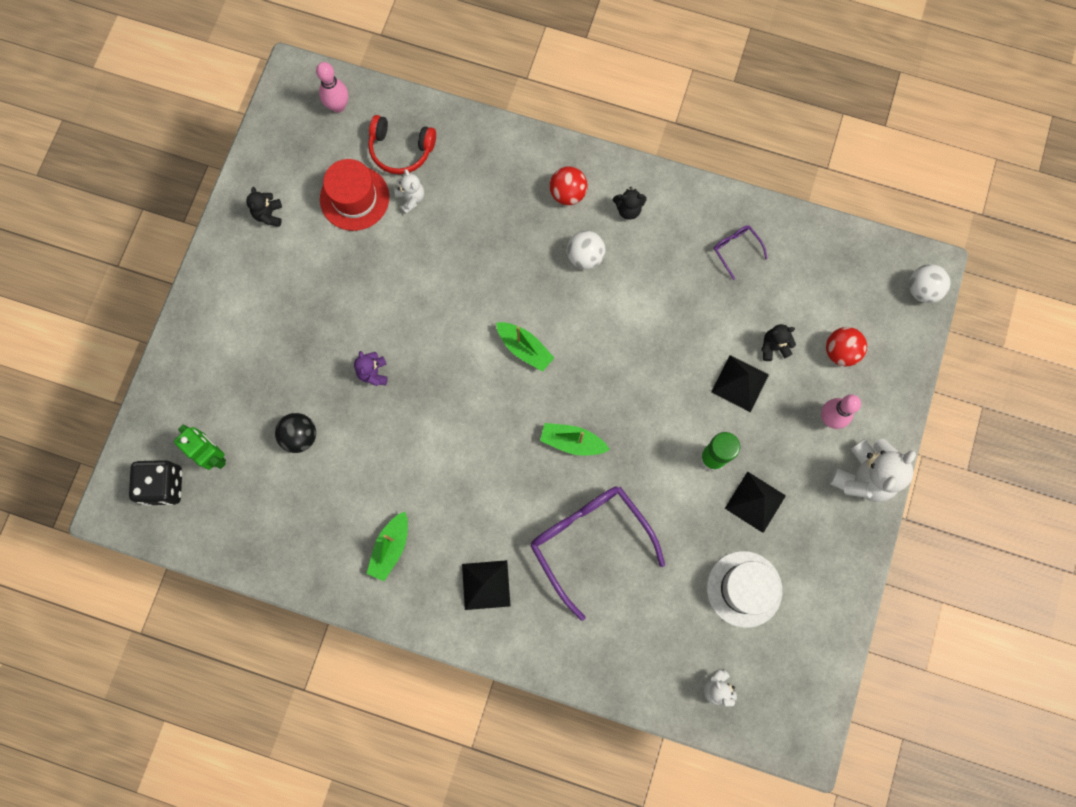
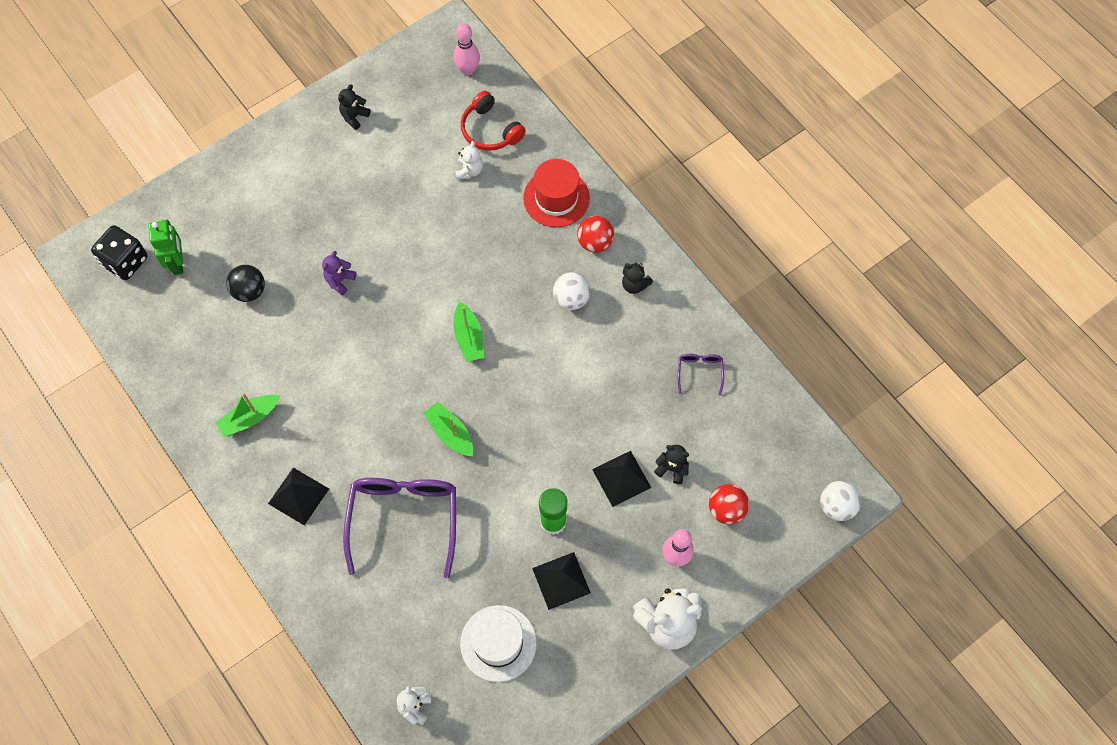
camera: 35 degrees right, 10 degrees down
(354, 198) = (427, 144): red hat -> red hat (556, 198)

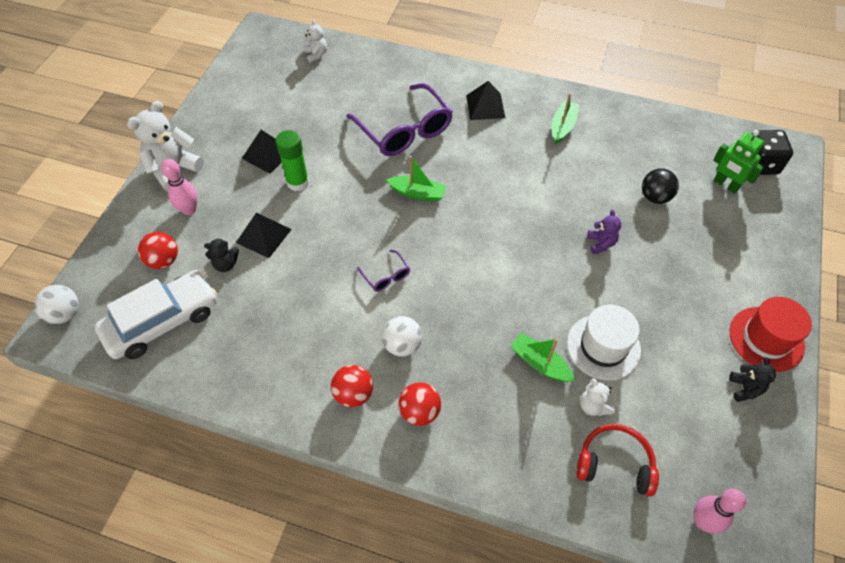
camera: 145 degrees right, 10 degrees down
(469, 337) = (462, 263): green boat -> green boat (540, 363)
(498, 643) = (287, 104): white hat -> white hat (603, 347)
(556, 198) = (490, 433): red hat -> red hat (766, 339)
(634, 285) = (353, 394): black teddy bear -> red ball
(699, 372) = (244, 352): purple glasses -> purple glasses (386, 276)
(754, 443) = (162, 321): none -> white car

